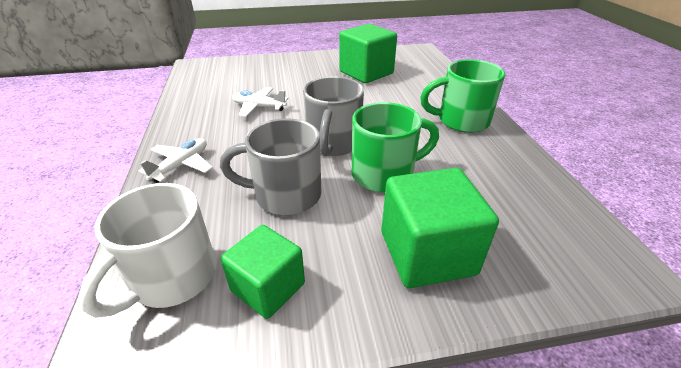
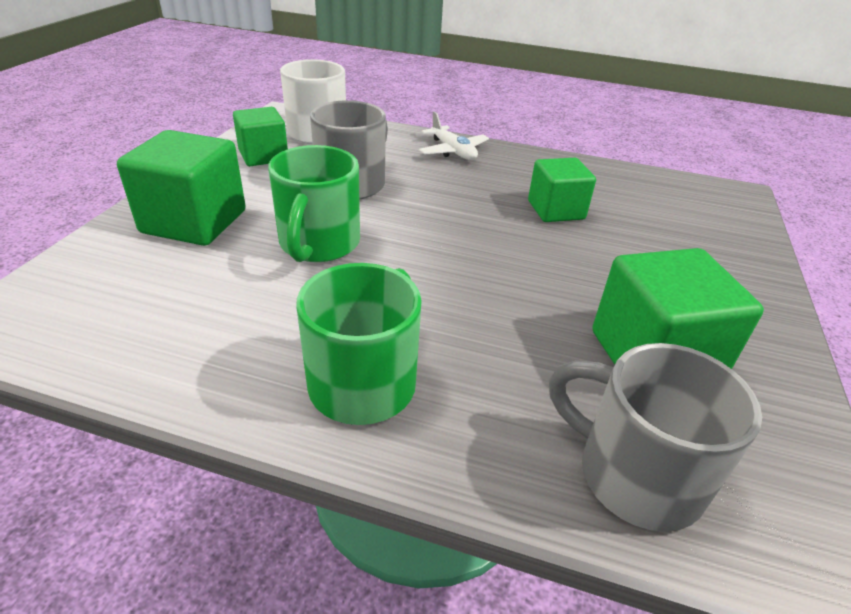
camera: 115 degrees right, 0 degrees up
(258, 107) = (556, 210): white plane -> green cube
(333, 144) = (415, 234): grey mug -> grey mug (635, 475)

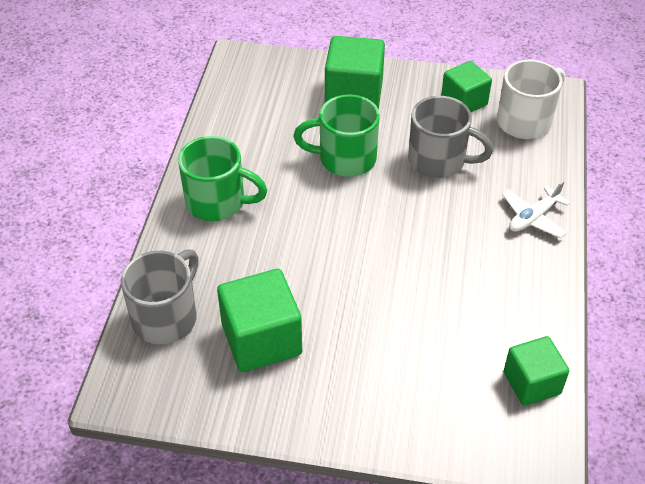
camera: 85 degrees right, 10 degrees up
(556, 210) = (445, 294): green cube -> green cube (531, 383)

